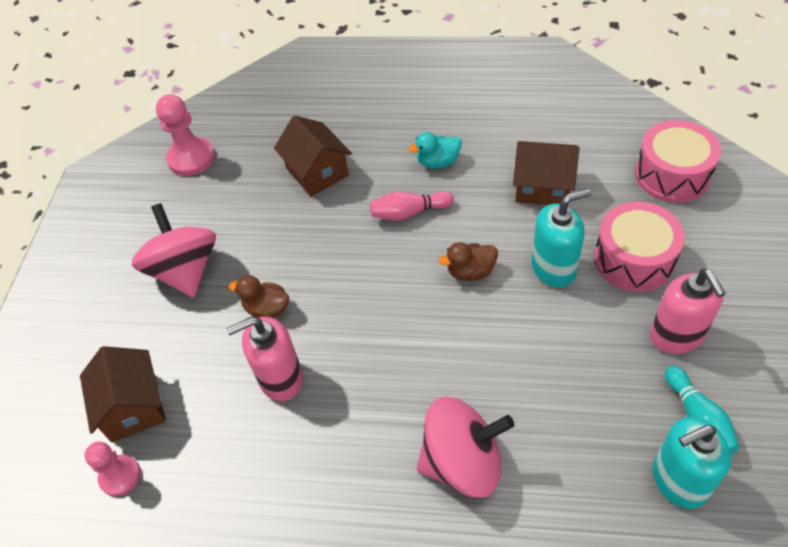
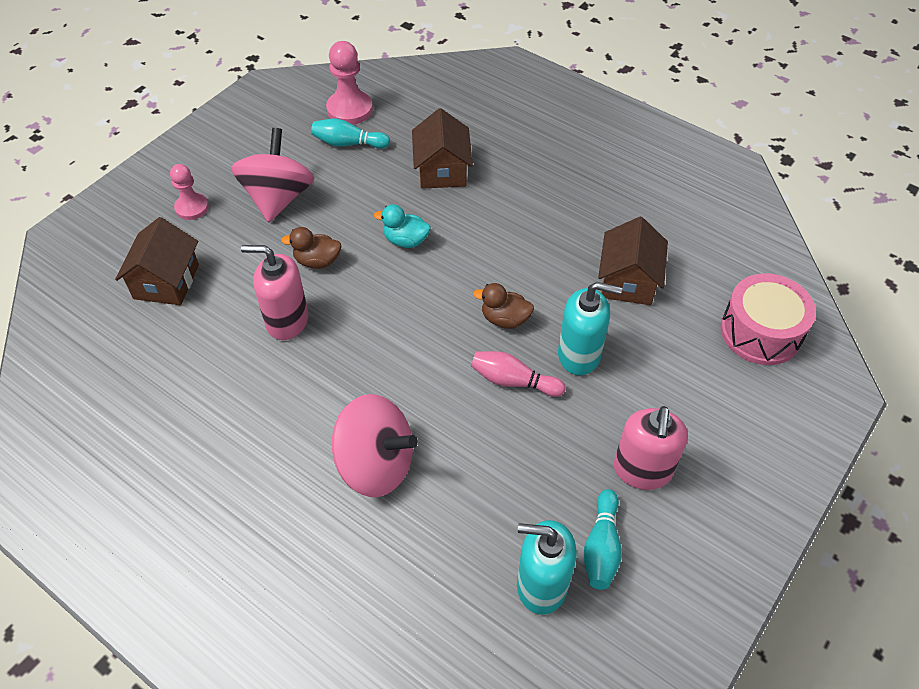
camera: 25 degrees right, 0 degrees up
(120, 476) = (121, 327): pink pawn -> pink pawn (192, 207)
(213, 189) = (348, 143): none -> turquoise bowling pin
(267, 309) = (317, 261): brown duck -> brown duck turned 45 degrees counterclockwise
(409, 212) = (492, 243): pink bowling pin -> pink bowling pin (513, 381)
(438, 162) = (551, 213): turquoise duck -> turquoise duck (405, 240)
(543, 187) = (628, 281): brown house -> brown house turned 60 degrees clockwise
(634, 259) = (659, 386): pink drum -> none

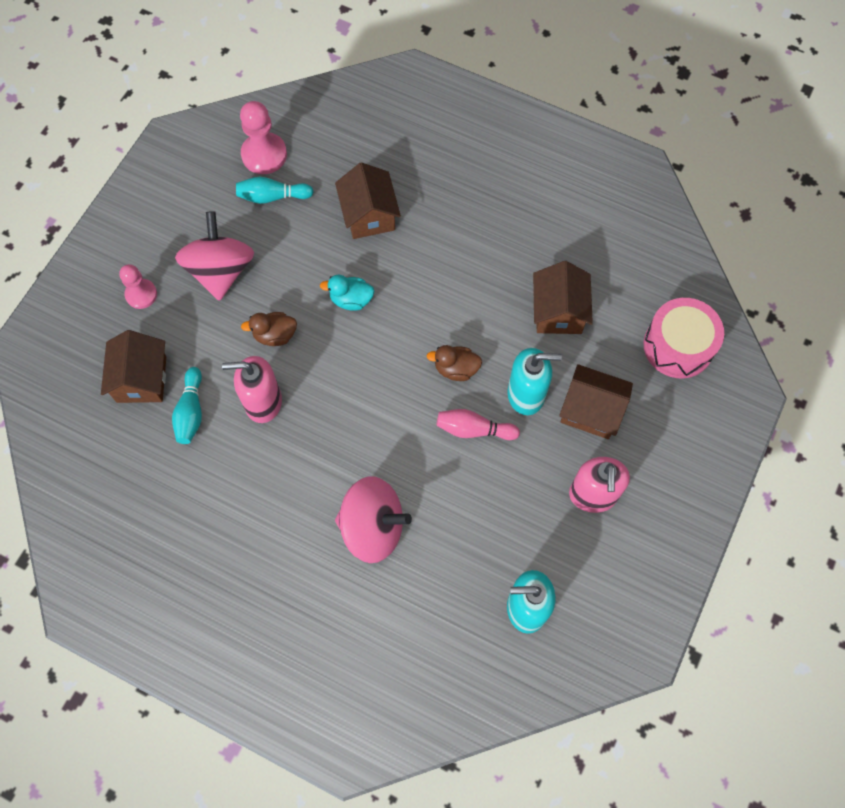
camera: 10 degrees left, 15 degrees up
(601, 547) = (568, 568): turquoise bowling pin -> turquoise bowling pin (191, 411)
(651, 381) = (591, 410): none -> brown house

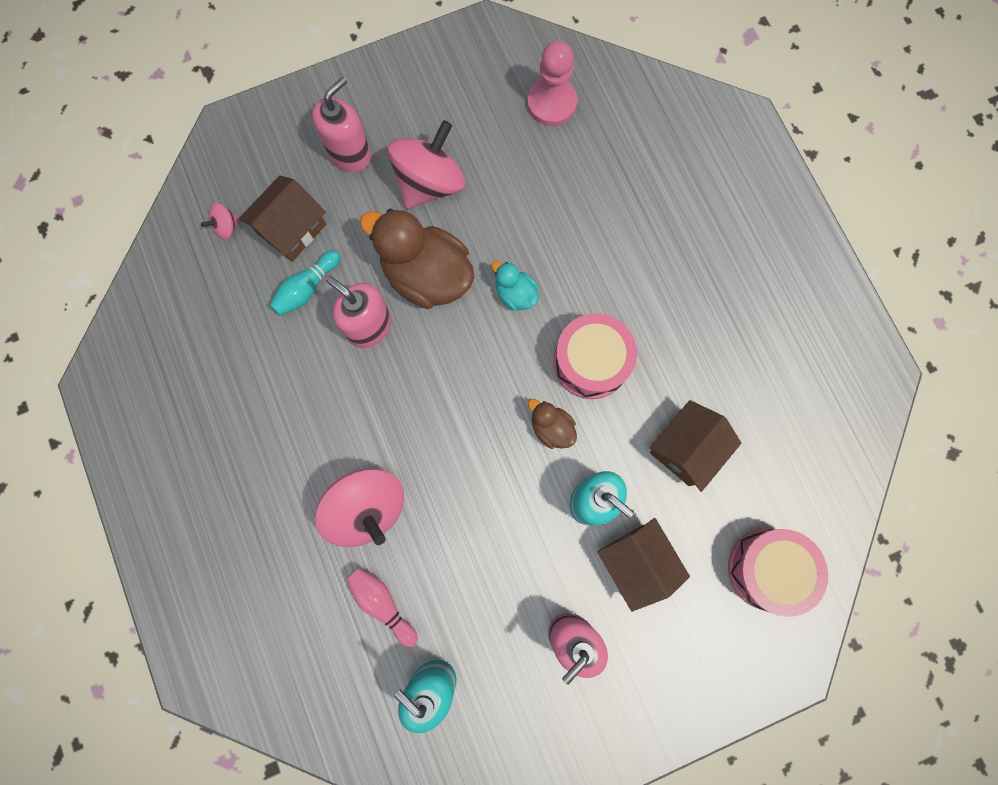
camera: 40 degrees right, 10 degrees up
(87, 416) = (227, 227): none -> pink spinning top
(141, 294) = (350, 154): pink pawn -> pink soap dispenser
(272, 196) = (527, 147): turquoise bowling pin -> none
(275, 335) = (426, 275): brown duck -> brown duck, size x2.06
(369, 215) = (595, 228): brown house -> none
(444, 305) = (591, 362): none -> pink drum
(474, 429) = (520, 494): pink bowling pin -> pink bowling pin (382, 603)

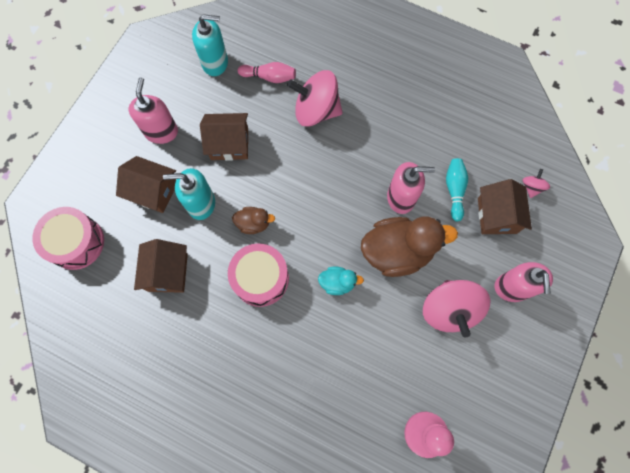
camera: 140 degrees right, 5 degrees down
(503, 550) = (229, 144): none -> brown house

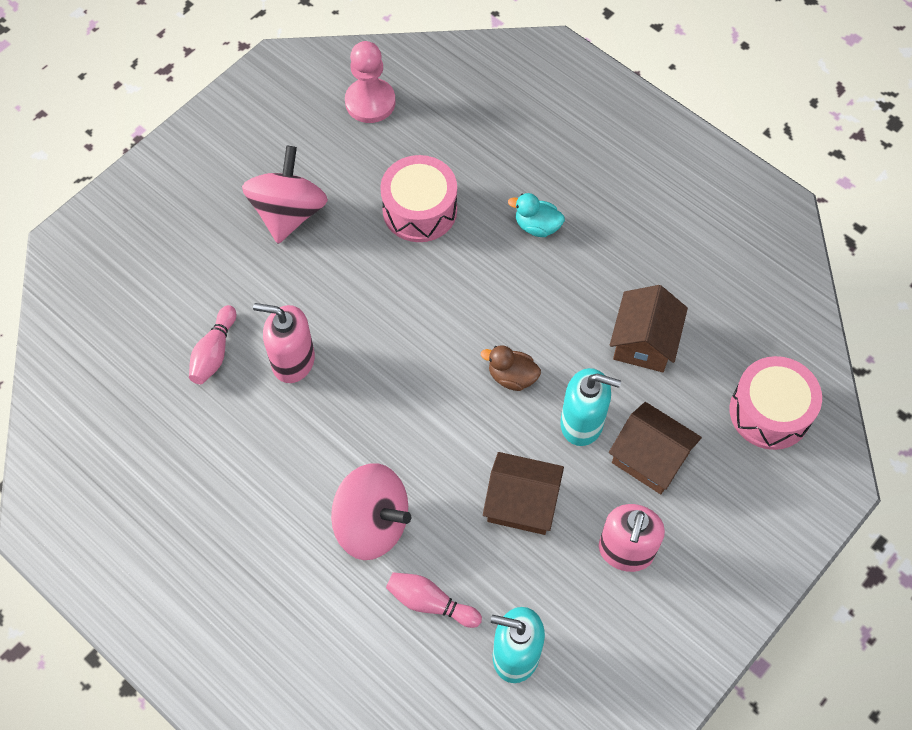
camera: 165 degrees left, 10 degrees down
(260, 278) = (519, 305): pink drum -> pink drum (419, 210)
(337, 283) = (419, 276): turquoise duck -> turquoise duck (537, 226)
(397, 251) = (326, 294): brown duck -> none
(454, 190) = (214, 352): turquoise bowling pin -> pink bowling pin
(497, 215) = (173, 306): brown house -> none
(512, 288) = (198, 218): pink soap dispenser -> none
(531, 187) = (106, 330): pink spinning top -> none

